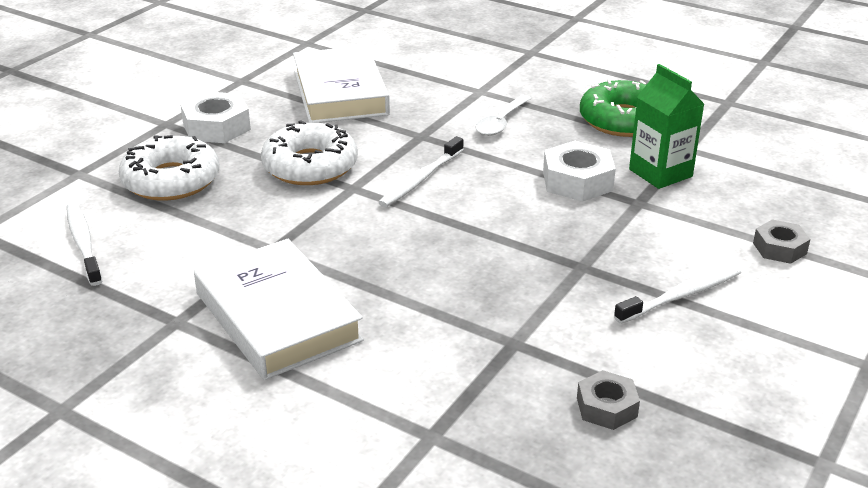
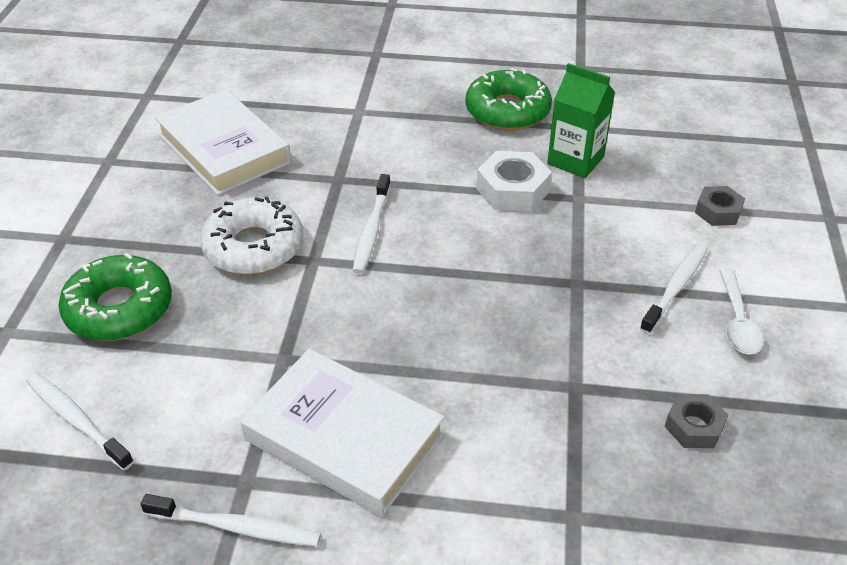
camera: 25 degrees left, 10 degrees up
(144, 349) = (235, 527): none -> white toothbrush
(171, 180) = (119, 309): white donut -> green donut
(217, 127) = (122, 227): white nut -> none
(501, 122) = (402, 142): white spoon -> white spoon (737, 321)

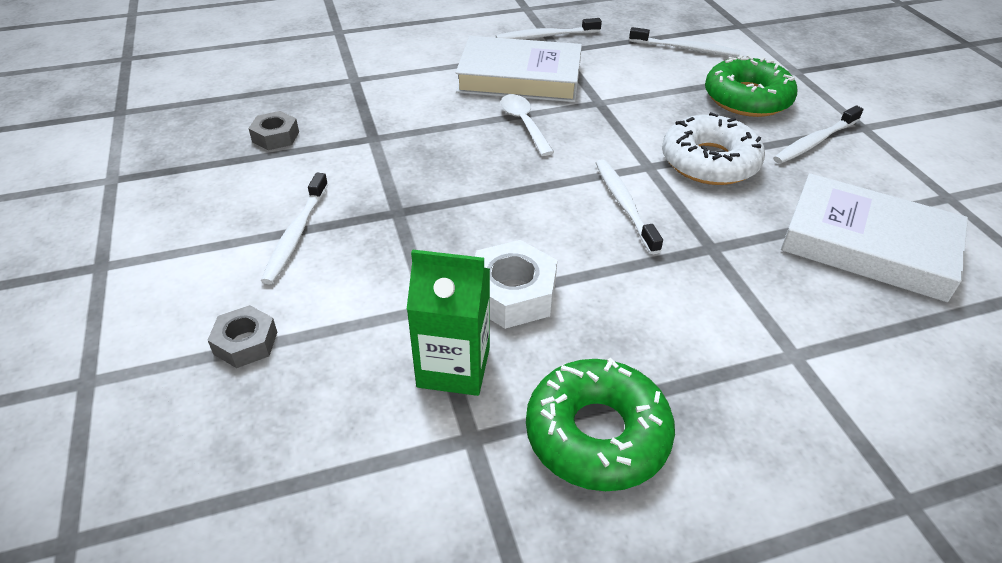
camera: 155 degrees right, 0 degrees up
(131, 237) = (815, 142): none -> white toothbrush
(737, 321) = (233, 219): white spoon -> white spoon (524, 124)

